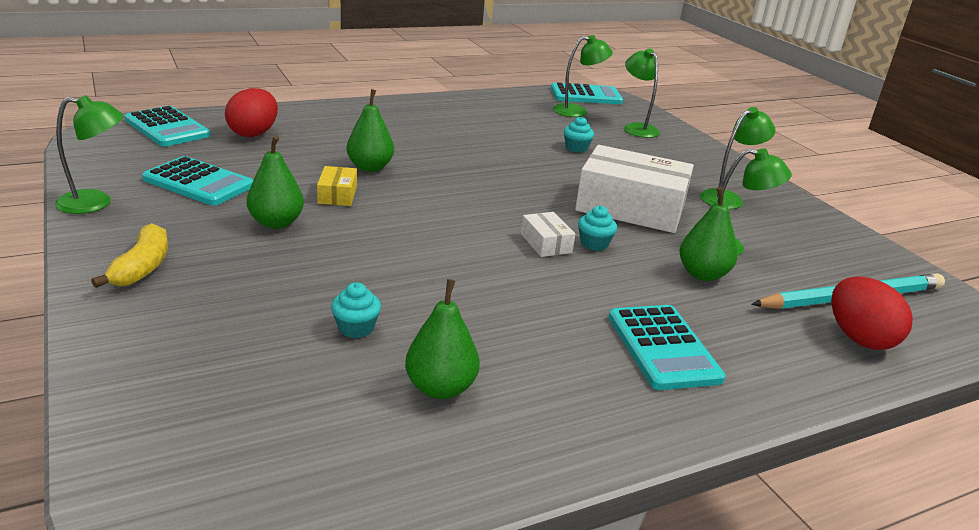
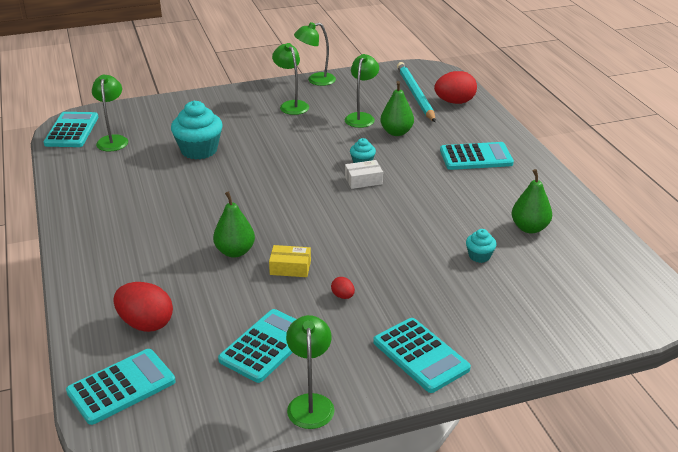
camera: 80 degrees left, 5 degrees up
(142, 267) = (420, 355): yellow banana -> turquoise calculator
(276, 223) = (343, 296): green pear -> red egg
(576, 148) = (199, 150): turquoise cupcake -> turquoise cupcake, size x2.00
(630, 207) = (308, 142): white box -> none
(637, 128) = (158, 118): green lamp -> green lamp (315, 80)

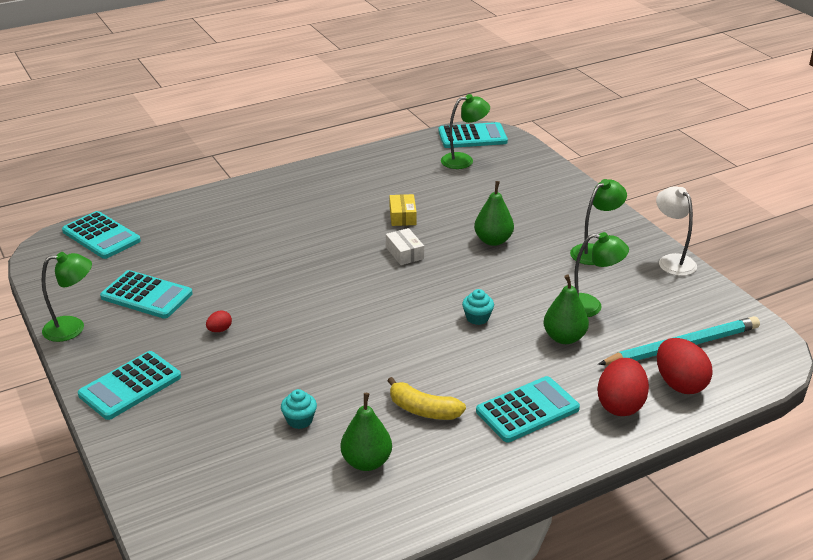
camera: 80 degrees right, 0 degrees up
(146, 323) = (176, 232): red egg -> red egg (620, 405)
(199, 150) = (463, 209): turquoise cupcake -> none
(235, 251) = (284, 259): green pear -> green pear (493, 240)
(290, 267) = (262, 293): yellow box -> yellow box (402, 216)
(315, 80) = (672, 261): green lamp -> white lamp
(363, 180) = (438, 322): white box -> white box (404, 253)
(471, 198) = (423, 410): none -> yellow banana
(476, 157) = (527, 410): turquoise calculator -> turquoise calculator turned 105 degrees counterclockwise

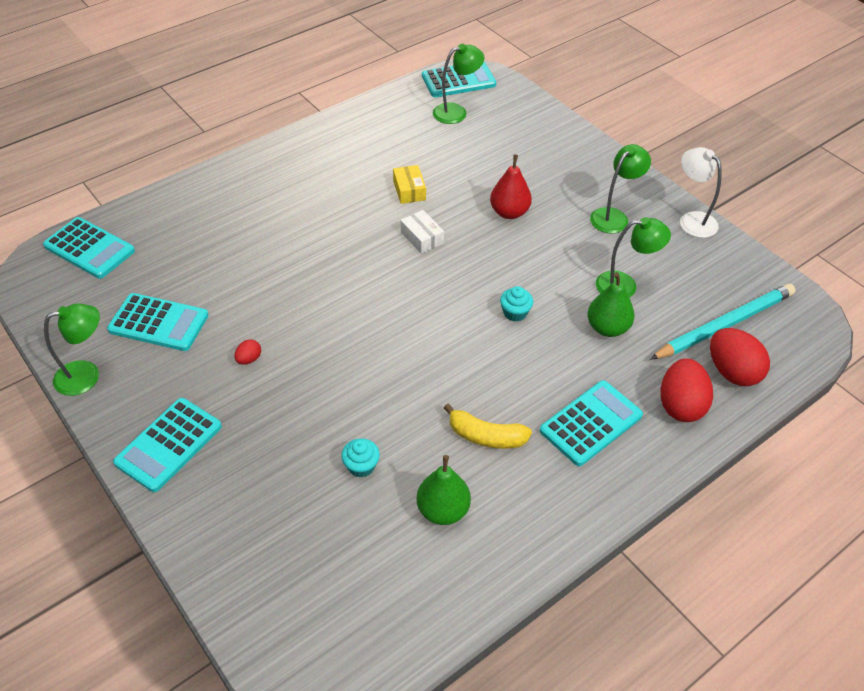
camera: 10 degrees left, 15 degrees up
(493, 240) = (509, 212): green pear -> red pear

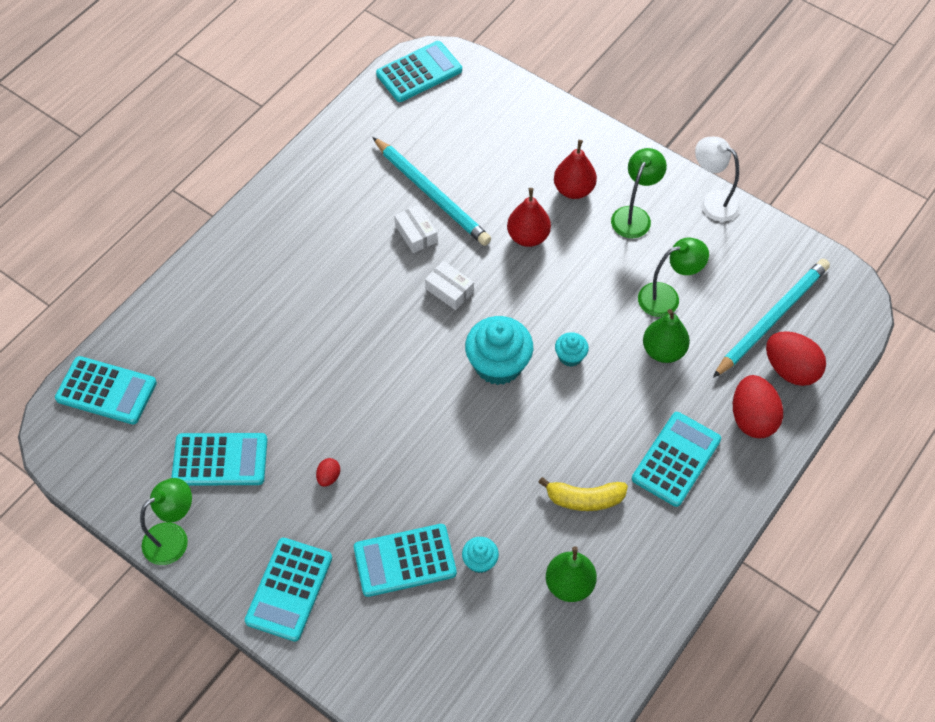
camera: 15 degrees left, 10 degrees up
(288, 447) = (405, 561): none -> turquoise calculator
(409, 190) = (416, 234): yellow box -> white box
(435, 165) = (432, 194): none -> turquoise pencil
(444, 304) = (498, 364): none -> turquoise cupcake
(456, 112) = (431, 117): green lamp -> none
(564, 186) = (573, 190): none -> red pear

